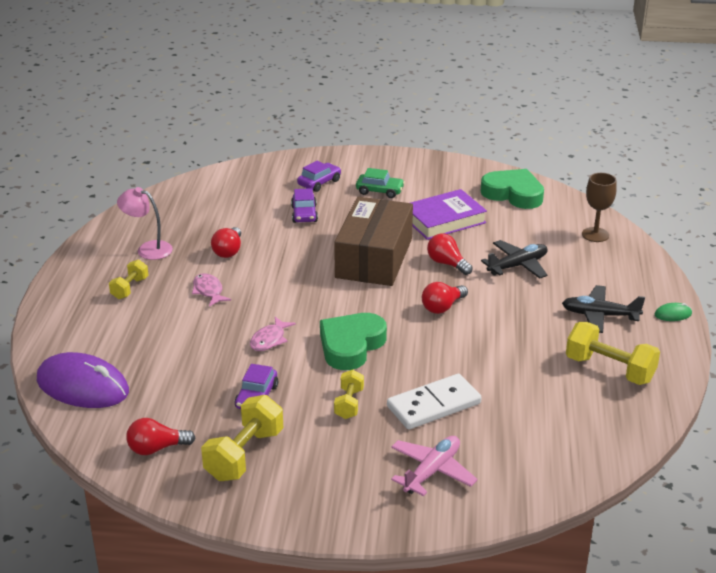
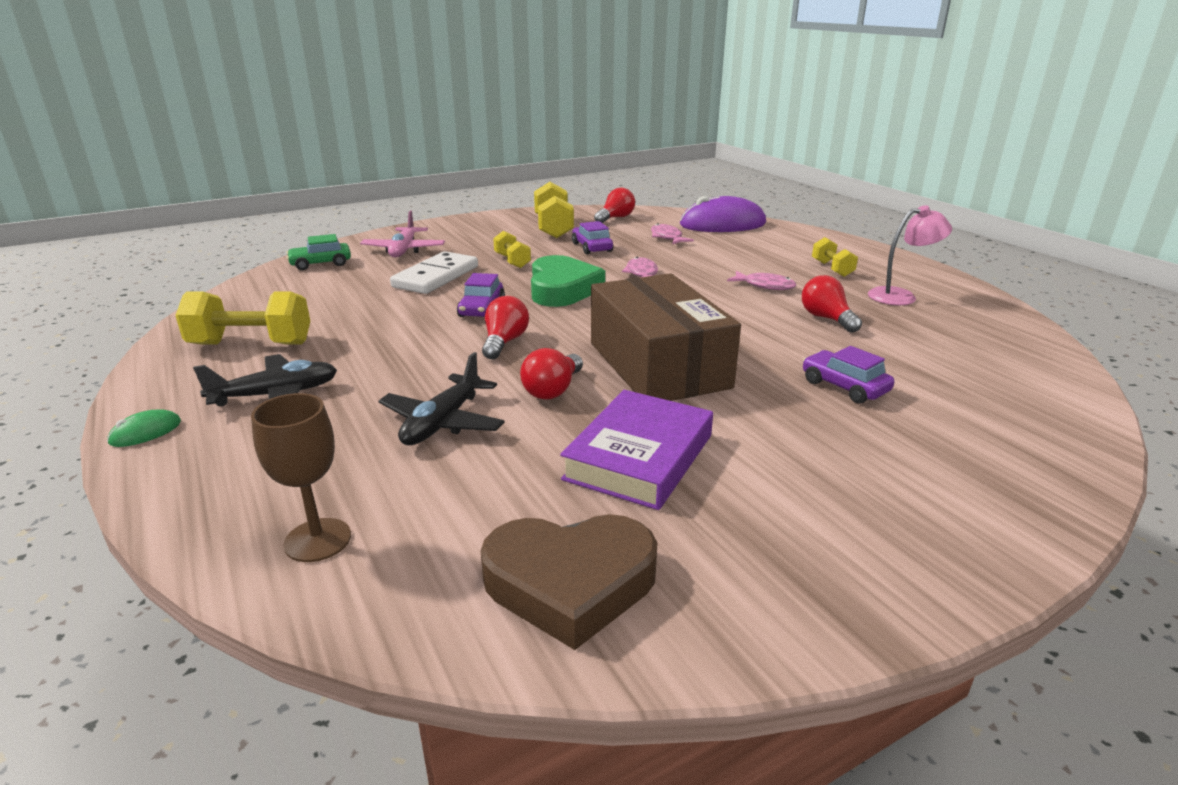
camera: 145 degrees right, 5 degrees down
(169, 385) = (667, 237): none -> pink fish
(319, 183) = (934, 445): purple car -> purple car (482, 309)
(379, 191) = (821, 470): green car -> green car (321, 264)
(447, 264) = (553, 390): red light bulb -> red light bulb turned 105 degrees clockwise
(513, 194) = (570, 583): green heart -> brown heart

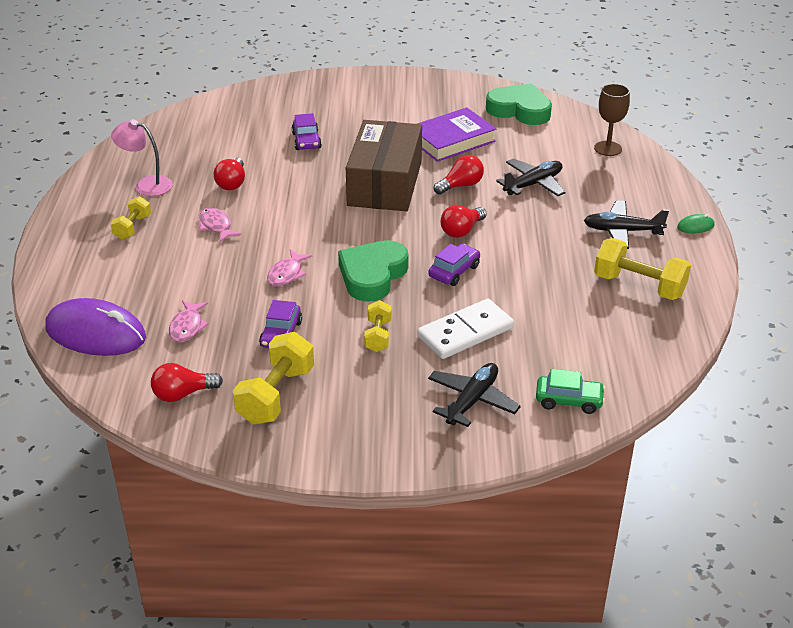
camera: 150 degrees left, 10 degrees up
(404, 250) = (472, 401): pink plane -> black plane
(570, 583) = (519, 110): brown heart -> green heart

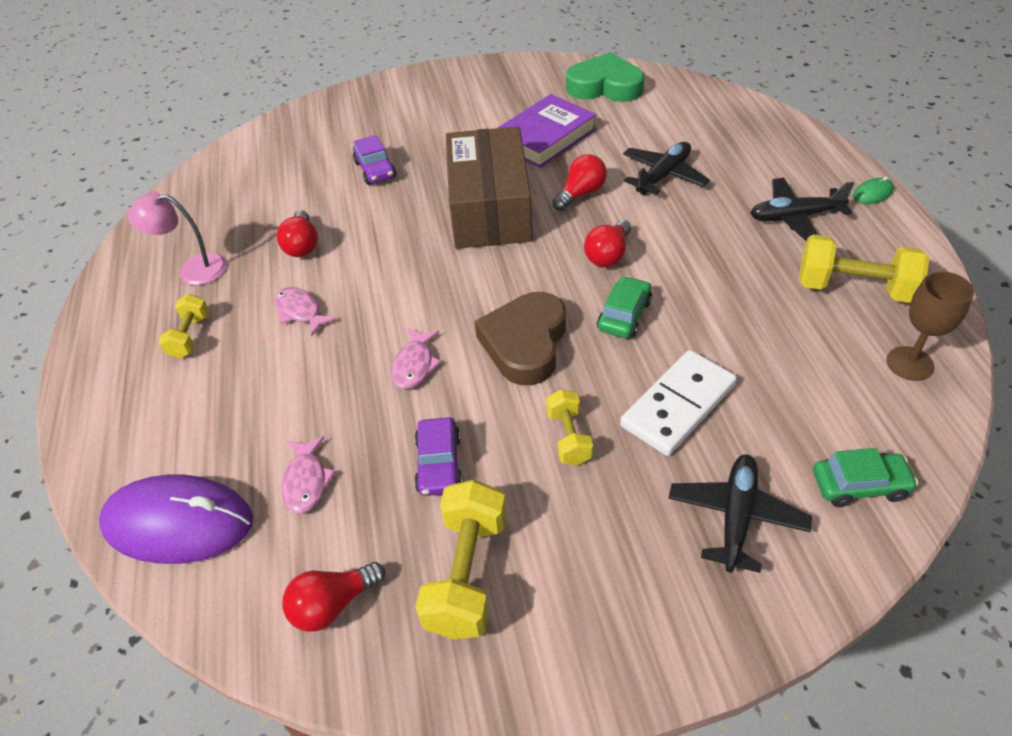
camera: 10 degrees left, 10 degrees up
(372, 275) = (525, 343): green heart -> brown heart
(454, 271) = (624, 315): purple car -> green car
(608, 148) = (724, 115): brown goblet -> brown goblet (910, 363)

